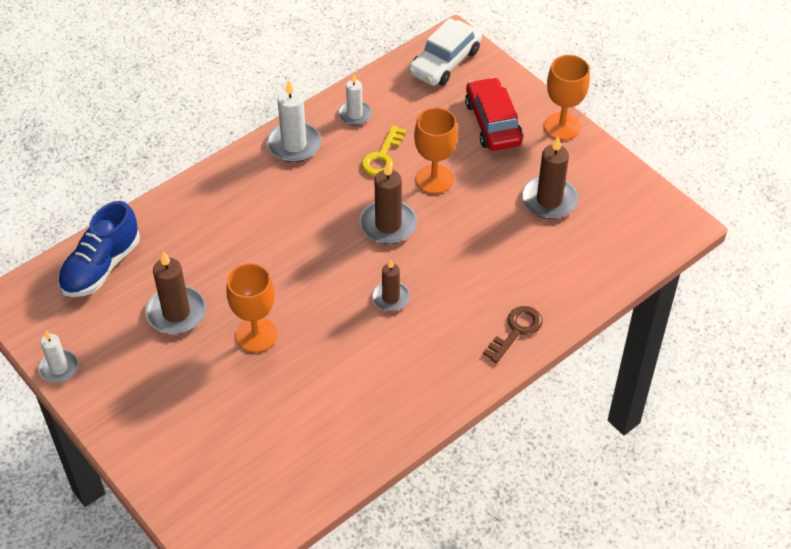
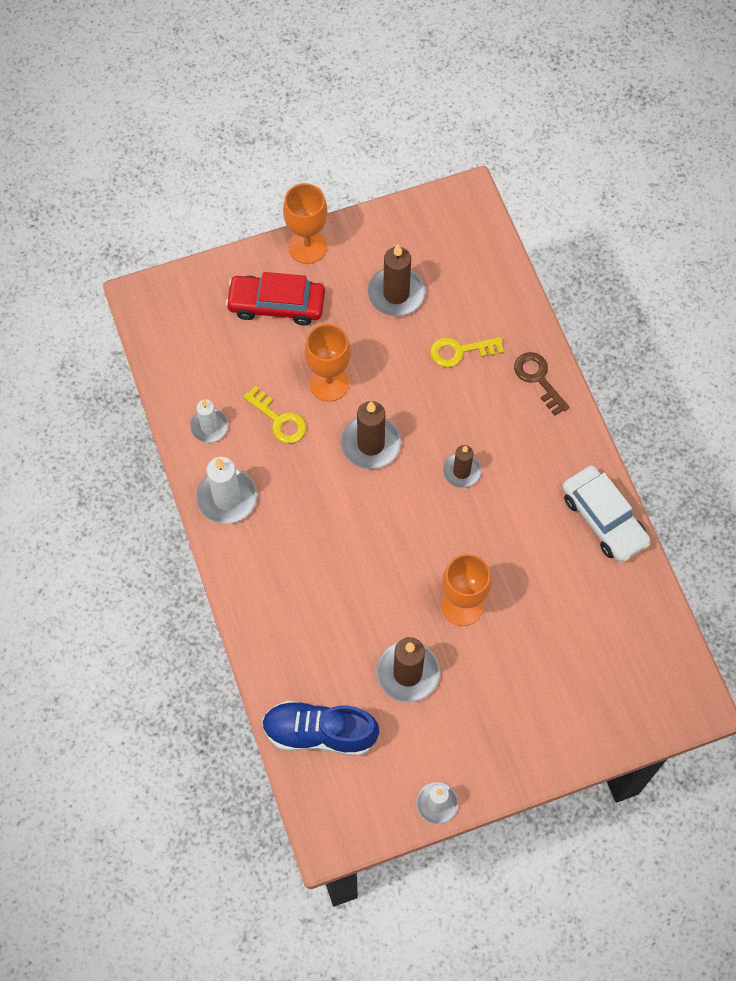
camera: 70 degrees left, 15 degrees up
(101, 267) = (319, 733): blue shoe -> blue shoe turned 135 degrees clockwise
(445, 62) = (172, 317): white car -> white car (603, 519)
(514, 263) = (460, 351): none -> yellow key

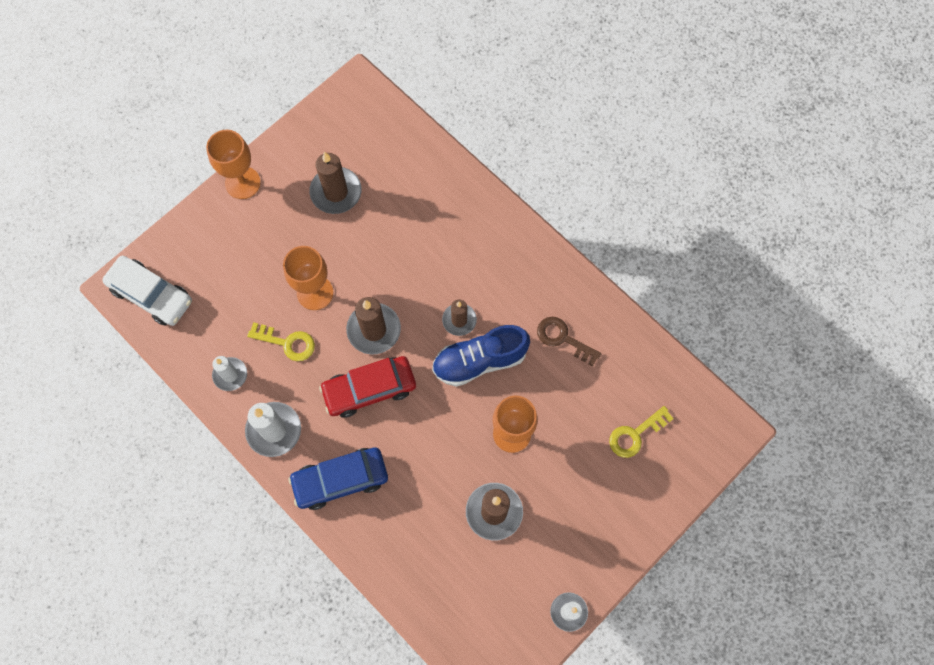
camera: 25 degrees left, 5 degrees up
(269, 574) = (340, 480): none -> blue car
(276, 305) = (239, 244): red car -> red car (369, 389)
(319, 733) = (445, 597): blue shoe -> blue shoe (479, 361)
(460, 351) = (411, 219): yellow key -> yellow key (635, 434)
(538, 379) = (485, 215): brown key -> brown key (563, 339)
(603, 519) = (591, 309): white car -> white car (151, 294)

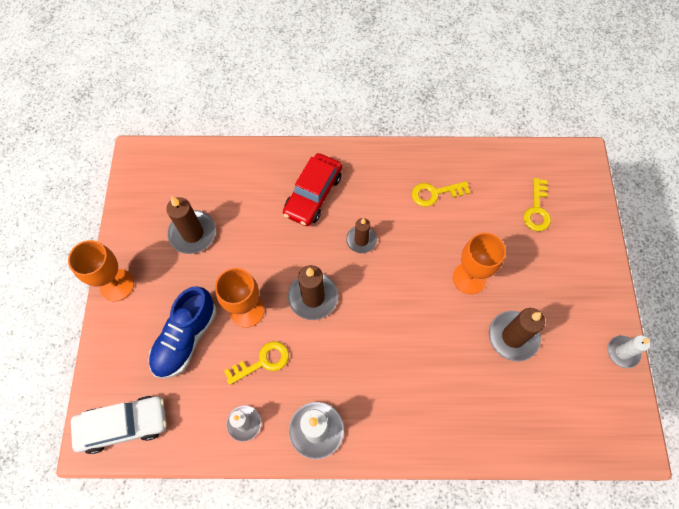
camera: 45 degrees left, 5 degrees down
(340, 480) = (397, 417): blue car -> none
(369, 389) = (351, 338): red car -> red car (313, 194)
(479, 361) = (401, 253): blue shoe -> blue shoe (186, 338)
(563, 339) = (435, 193): brown key -> yellow key

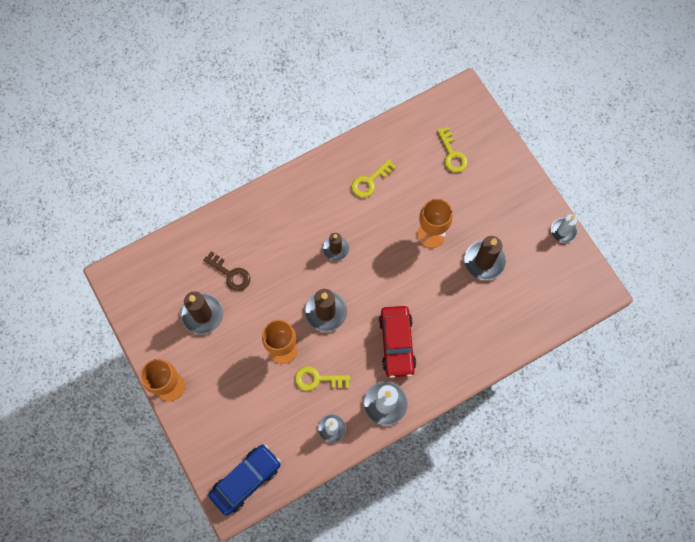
camera: 30 degrees left, 5 degrees up
(123, 425) = (246, 480): white car -> blue car
(186, 338) = (250, 395): blue shoe -> none
(244, 210) = (230, 274): none -> brown key
(262, 362) = (318, 379): yellow key -> yellow key turned 120 degrees counterclockwise
(313, 194) = (277, 232): red car -> red car (397, 343)

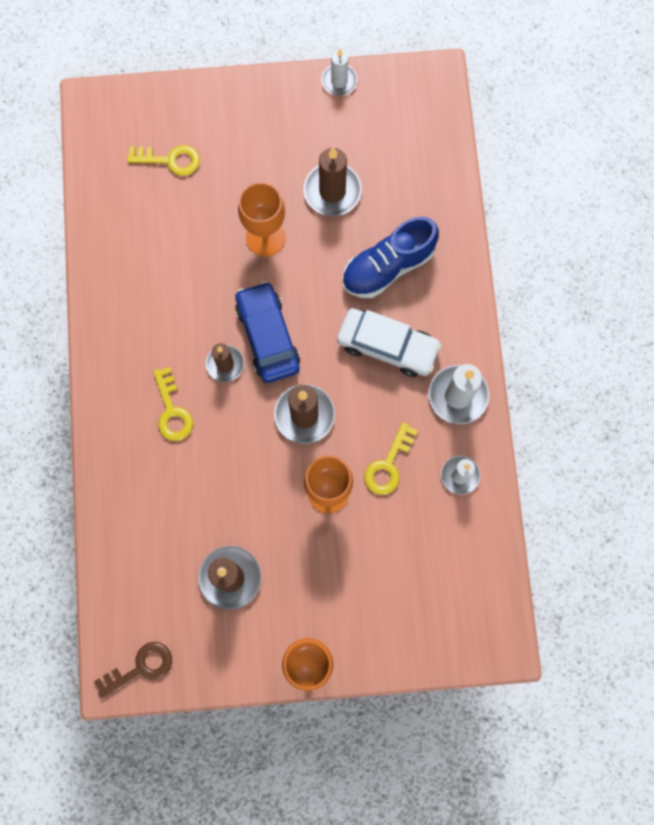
camera: 65 degrees left, 5 degrees up
(230, 274) = (191, 516): brown key -> brown key (140, 668)
(246, 480) = (477, 613): blue car -> blue car (268, 336)
(370, 181) = (154, 278): yellow key -> yellow key (172, 410)
(397, 343) = (387, 346): red car -> white car
(451, 319) = (388, 267): none -> blue shoe

